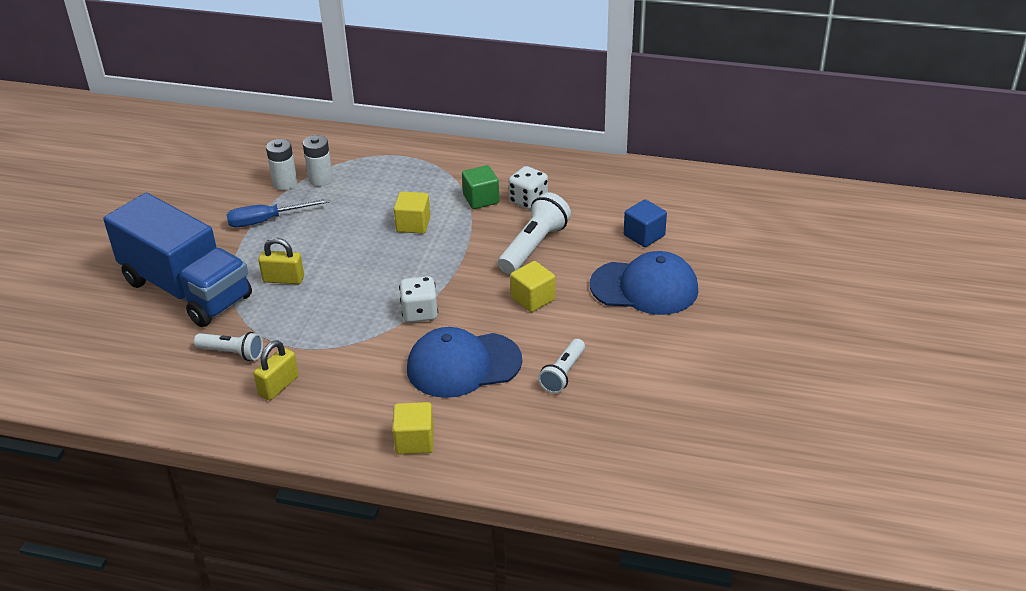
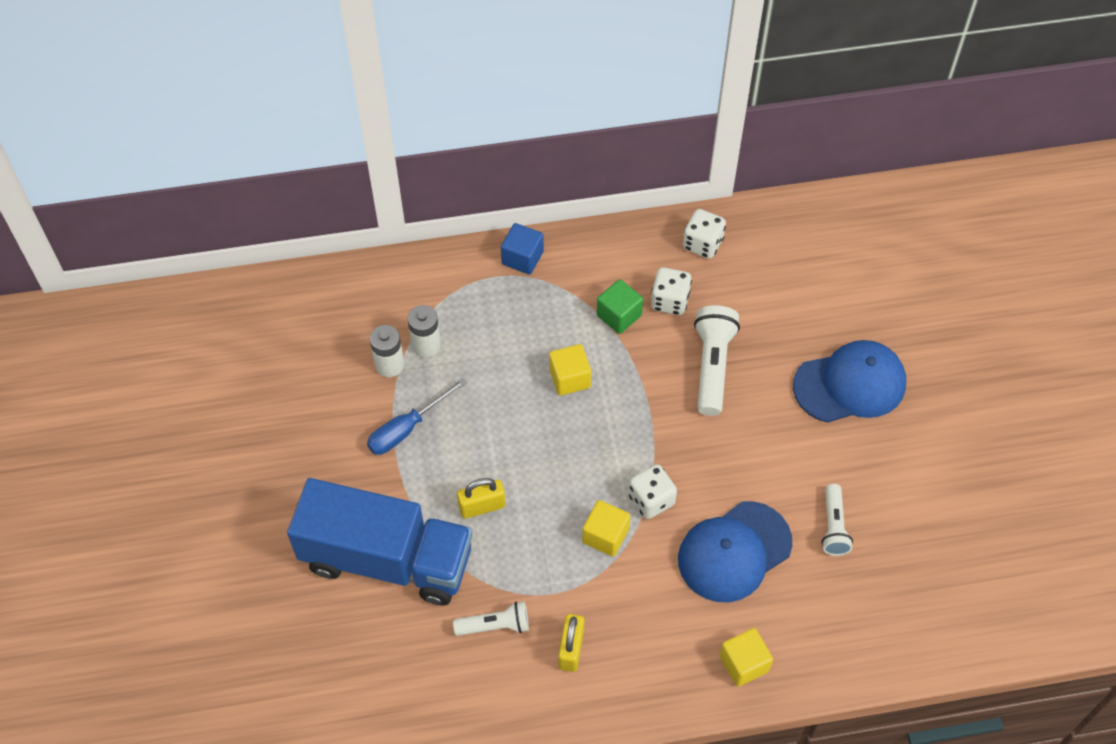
camera: 25 degrees left, 20 degrees up
(533, 299) = (751, 439): yellow cube -> yellow cube (605, 535)
(580, 175) = (702, 244): none -> white dice
(644, 235) = (812, 311): blue cube -> blue cube (522, 258)

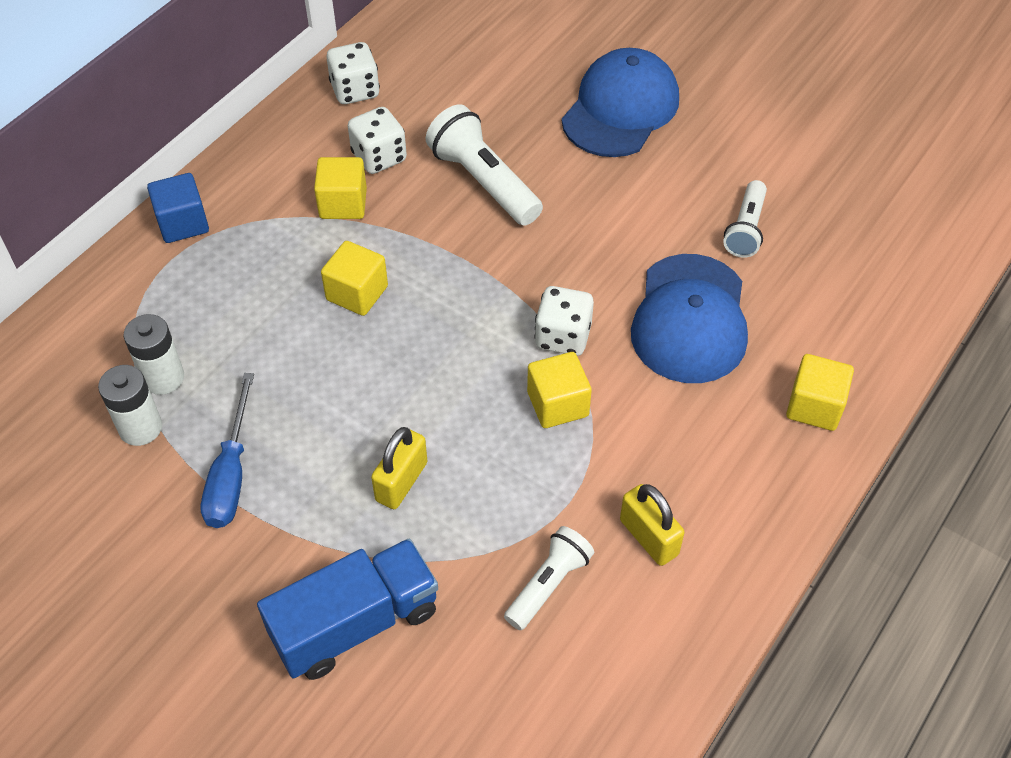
camera: 45 degrees left, 5 degrees down
(387, 559) = (355, 623): blue truck -> blue truck, size x0.64
(619, 315) = (343, 203): green cube -> yellow cube
(833, 527) = (746, 229): white flashlight -> white flashlight turned 60 degrees clockwise

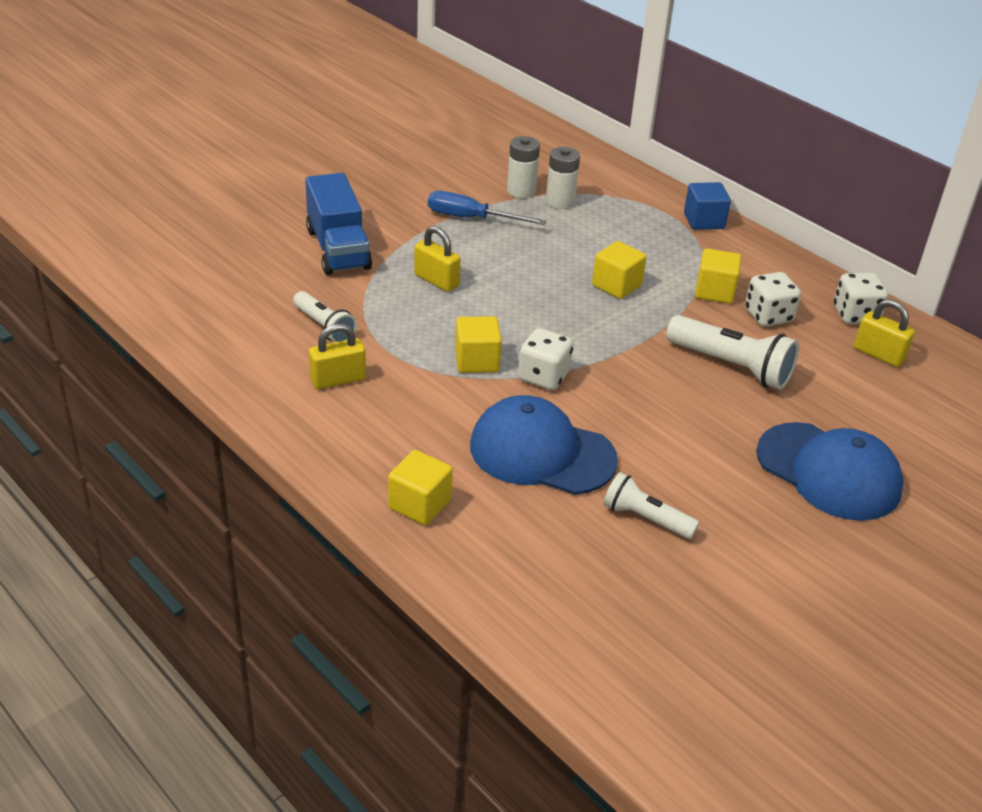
camera: 100 degrees right, 15 degrees down
(421, 74) = (878, 354): none -> yellow padlock
(483, 182) = (732, 366): white flashlight -> white flashlight turned 60 degrees clockwise

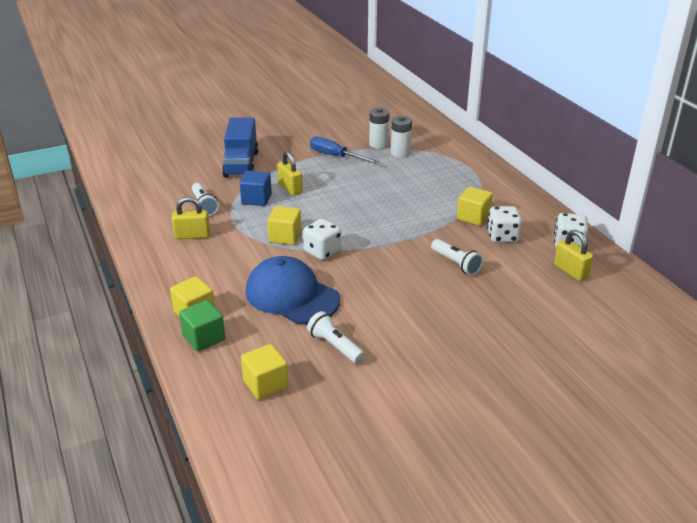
camera: 20 degrees right, 5 degrees down
(458, 541) = (204, 338): none -> green cube
(616, 285) = (406, 205): yellow cube -> yellow cube (265, 384)
(704, 221) = (493, 174): blue cube -> blue cube (256, 199)
(732, 366) = (456, 264): white flashlight -> white flashlight, size x0.63
(828, 472) = (485, 339): blue cap -> none

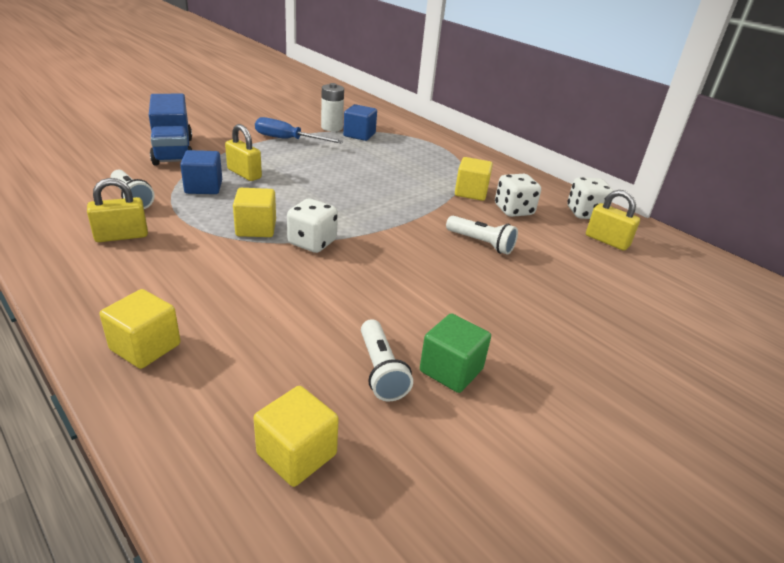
camera: 20 degrees left, 0 degrees up
(204, 338) = (170, 387): green cube -> green cube (451, 370)
(292, 296) = (291, 304): blue cap -> none
(335, 346) = (381, 370): white flashlight -> white flashlight turned 135 degrees counterclockwise
(400, 153) = (359, 135): white battery -> blue cube

